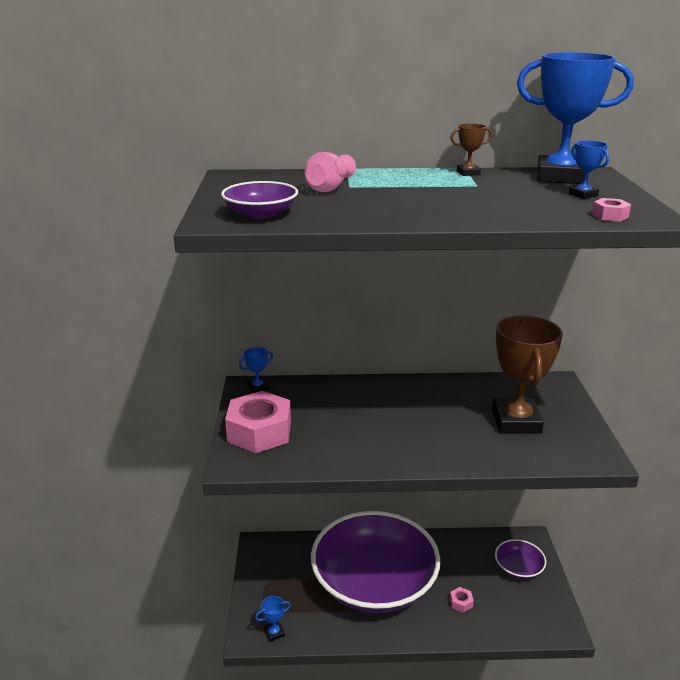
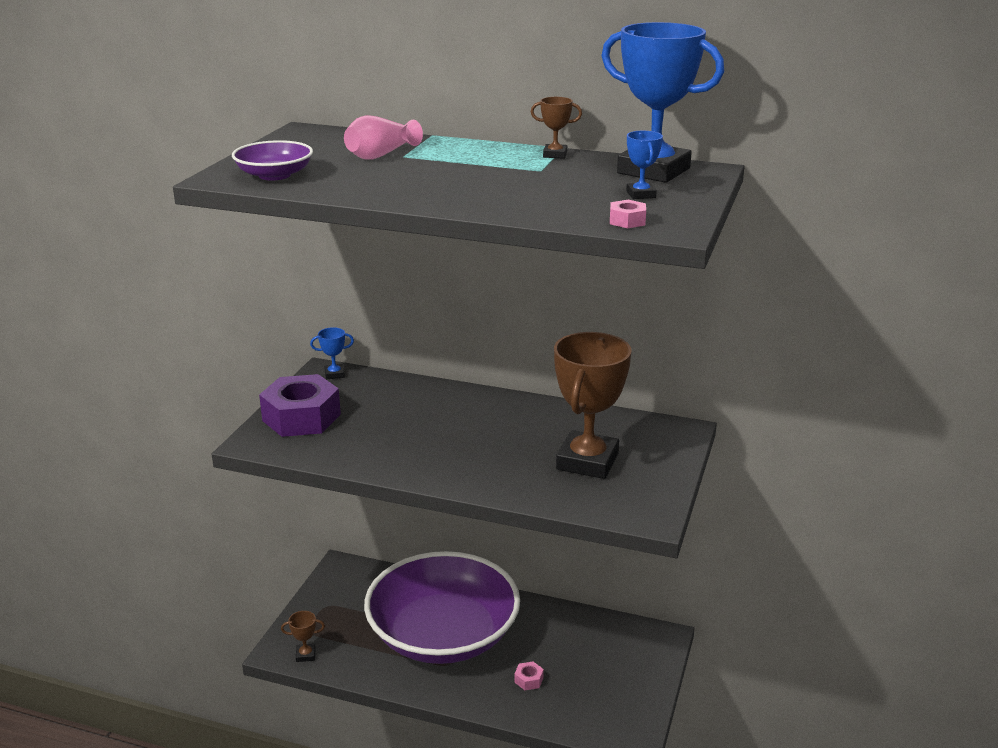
camera: 20 degrees right, 0 degrees up
(259, 432) = (301, 417): pink nut -> purple nut
(274, 633) = (305, 655): blue trophy -> brown trophy
(518, 568) = (624, 663): purple bowl -> none

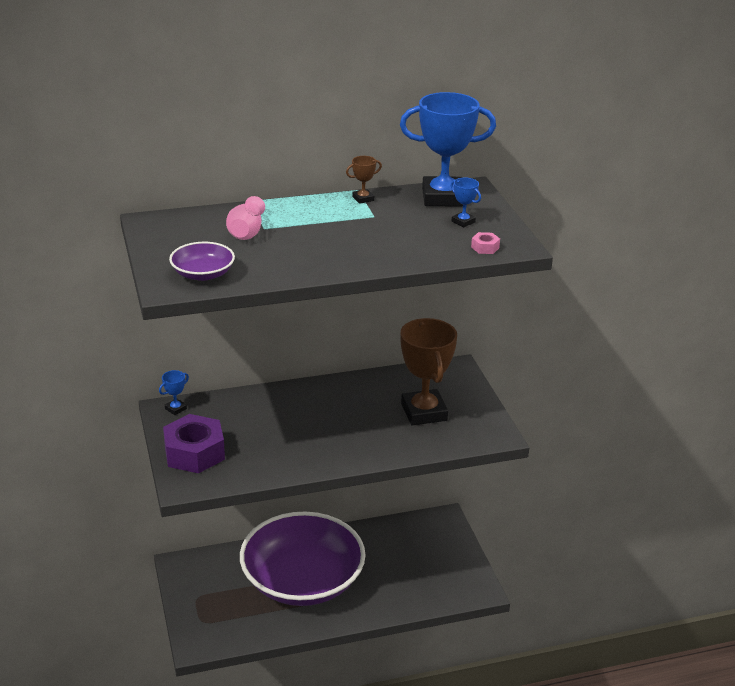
camera: 35 degrees left, 5 degrees up
(305, 655) = (218, 639): brown trophy -> none
(528, 680) = (387, 585): pink nut -> none

